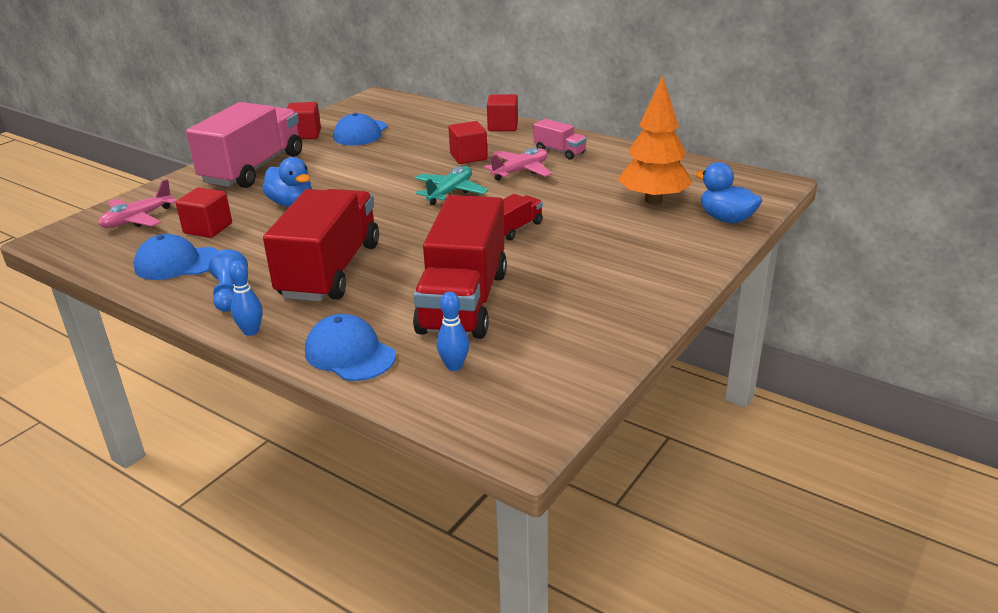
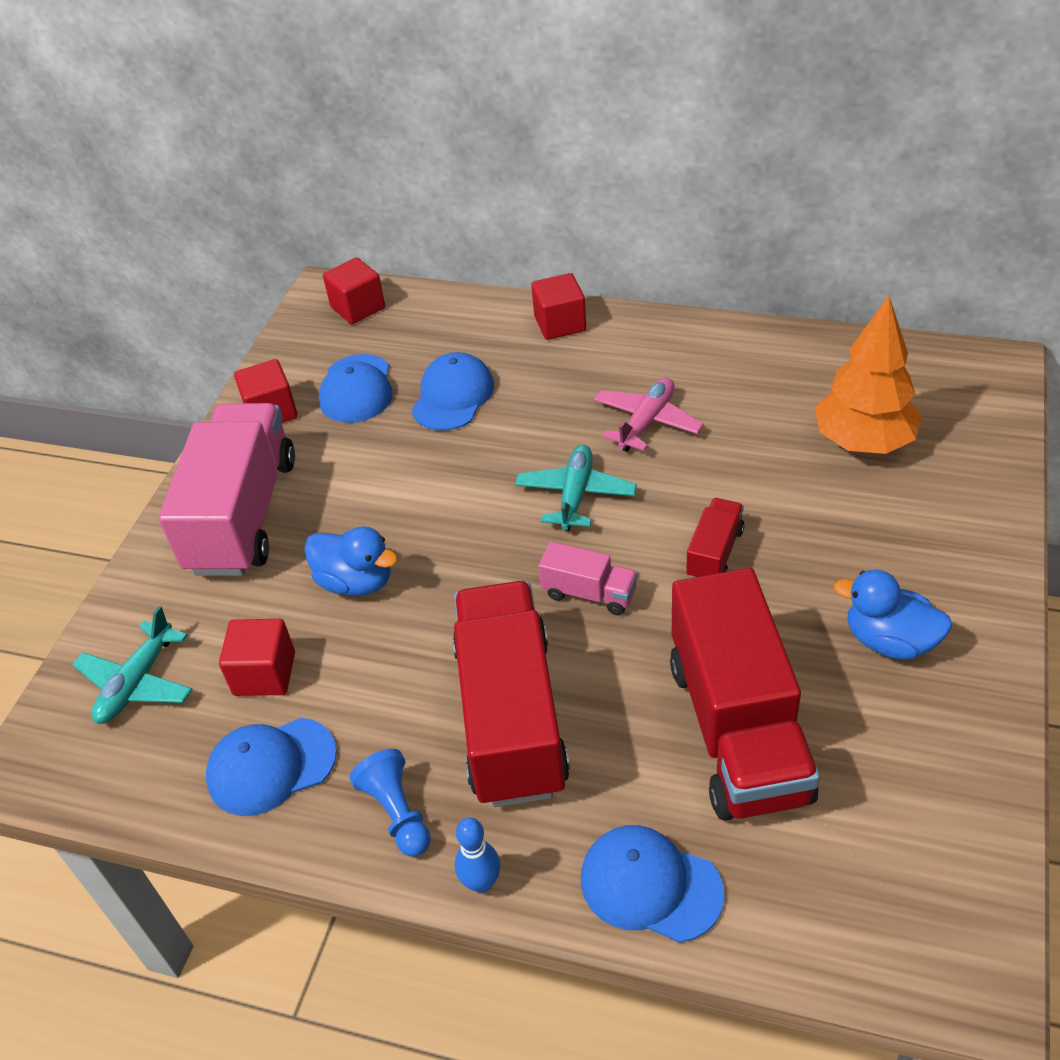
camera: 15 degrees left, 15 degrees up
(137, 219) = (137, 683): pink plane -> turquoise plane
(413, 144) = (453, 396): none -> blue cap
(454, 366) = (804, 865): blue bowling pin -> none
(468, 157) = (552, 407): red cube -> red cube (358, 308)
(559, 151) = (675, 364): pink truck -> pink truck (589, 593)
(726, 219) = (978, 458): blue duck -> blue duck (889, 641)

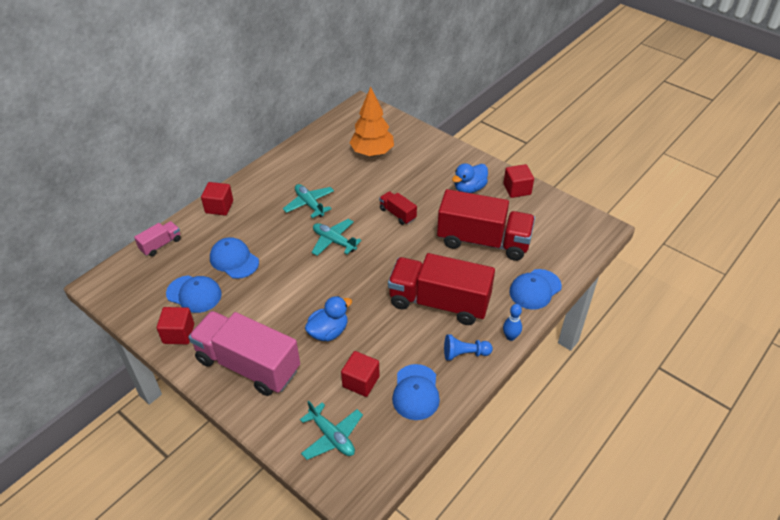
camera: 70 degrees left, 0 degrees up
(358, 308) = (128, 275): red cube -> red cube (517, 189)
(589, 593) = (392, 257): pink truck -> pink truck (161, 245)
(647, 422) = (309, 204): pink plane -> turquoise plane

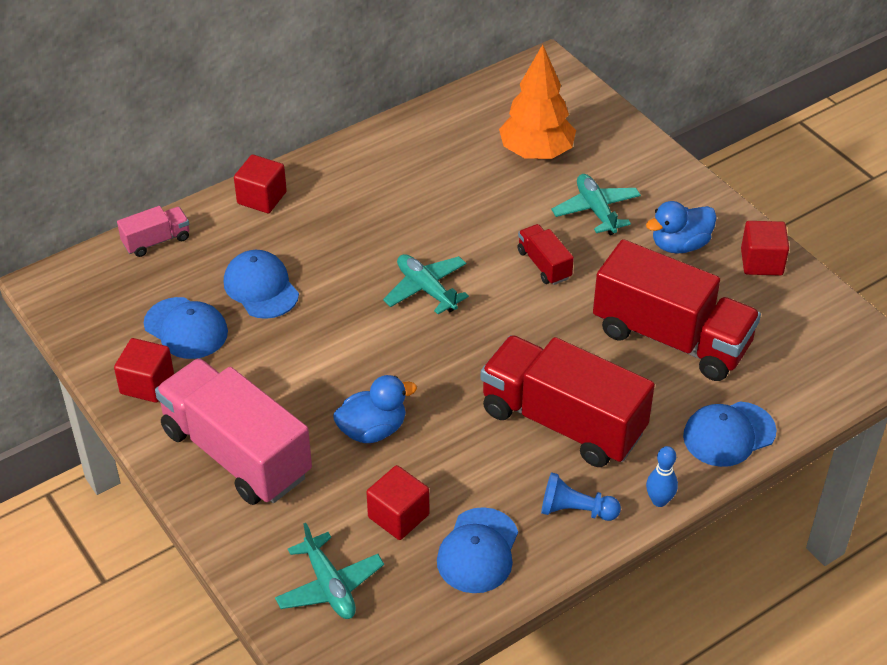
camera: 15 degrees right, 0 degrees up
(309, 204) = (405, 221): turquoise plane -> turquoise plane (596, 210)

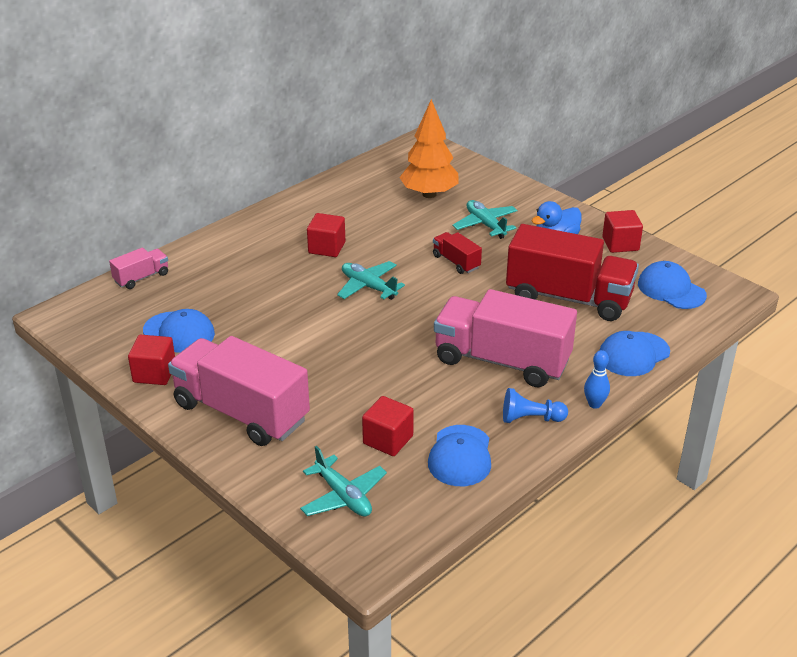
camera: 10 degrees left, 10 degrees down
(261, 287) = (235, 299): blue cap -> blue cap (671, 289)
(262, 198) = (221, 242): red cube -> red cube (327, 248)
(373, 430) = (350, 383): blue duck -> none
(562, 422) = (502, 361): red truck -> pink truck

